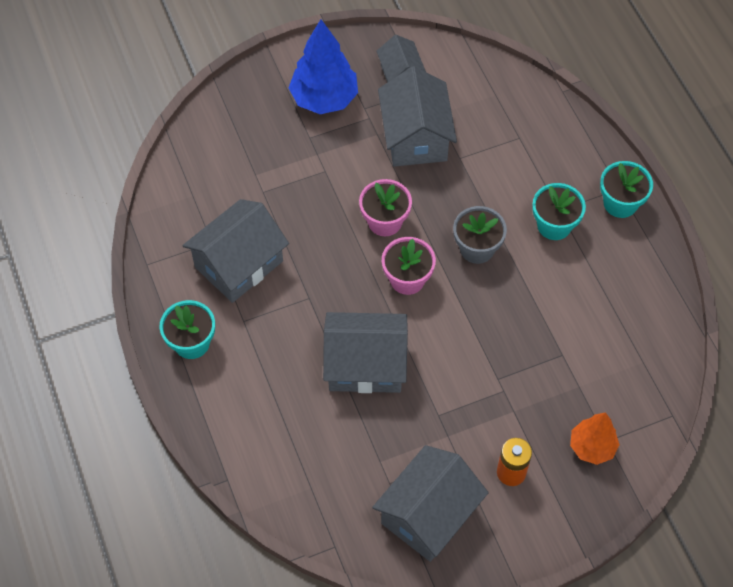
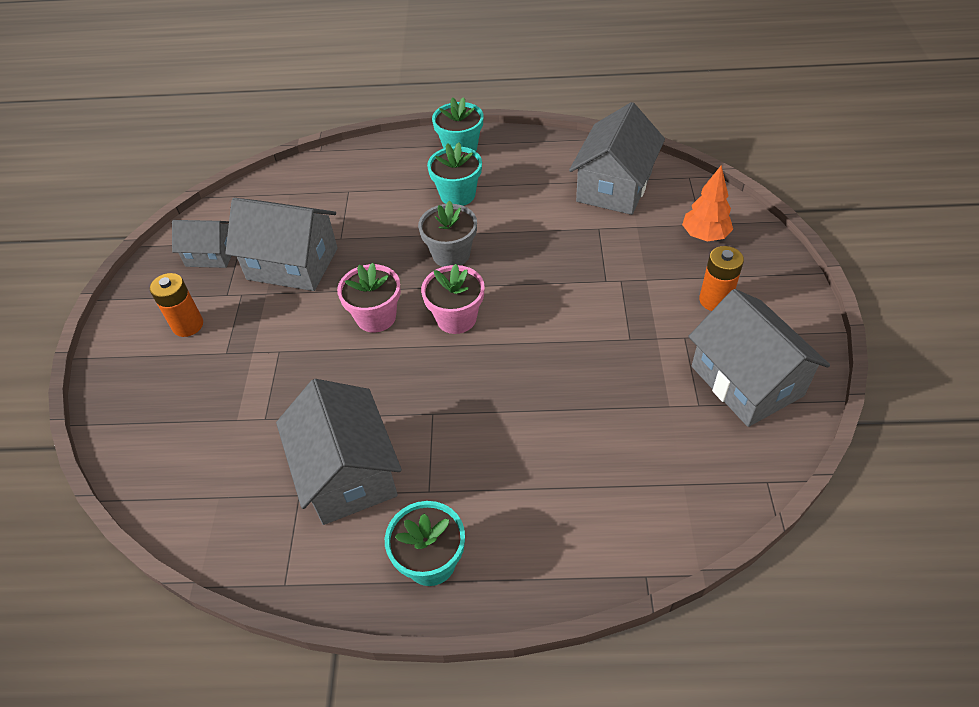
camera: 65 degrees left, 10 degrees down
(324, 99) = (188, 325): blue tree -> orange battery
(365, 365) = (544, 384): grey house -> grey house (614, 187)

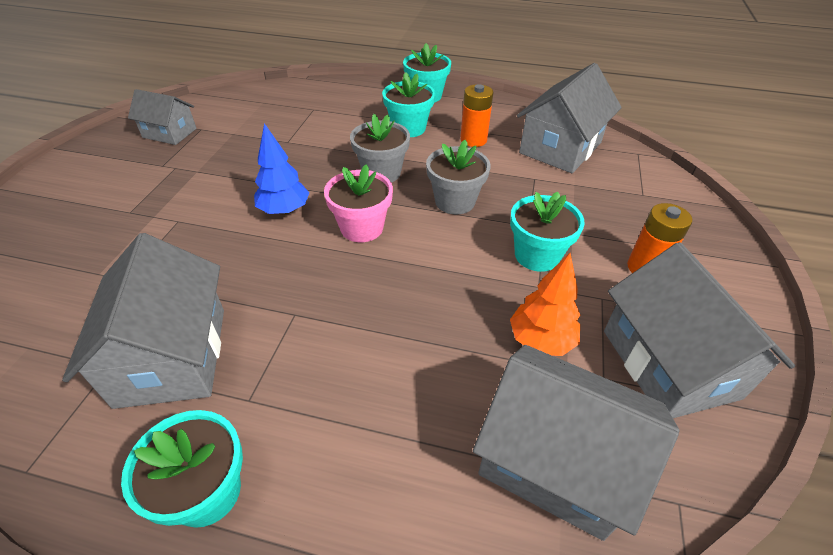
camera: 10 degrees right, 5 degrees down
(188, 325) = (112, 182): orange battery -> orange battery (473, 140)
(292, 263) = (234, 153): grey house -> grey house (555, 459)
(376, 317) = (284, 210): pink flower pot -> blue tree
(532, 271) = (455, 201): none -> grey flower pot
(621, 309) = (537, 255): none -> turquoise flower pot
(705, 236) = (645, 205): orange tree -> orange tree (541, 340)

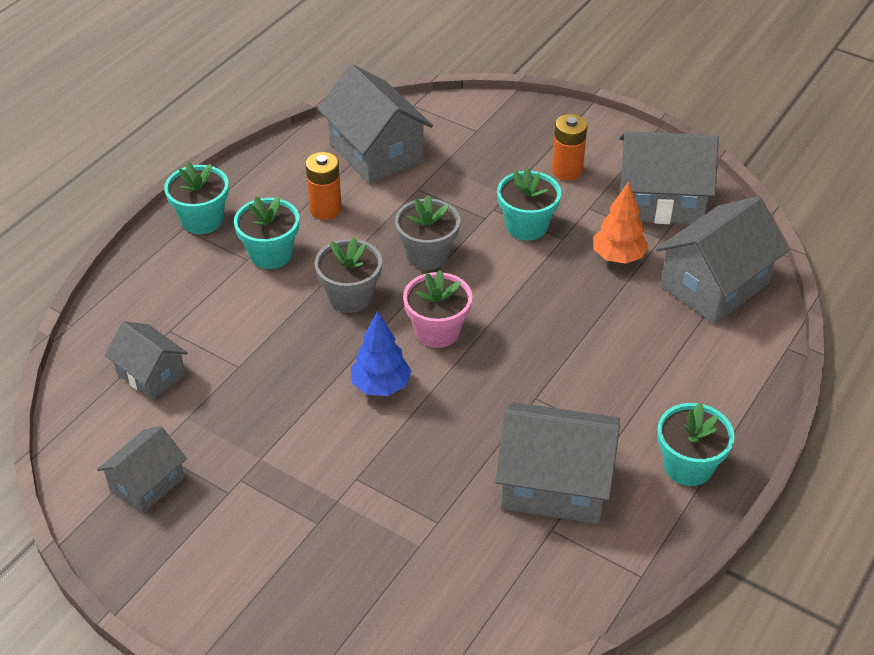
camera: 70 degrees left, 0 degrees up
(270, 112) = (151, 374): none -> grey house

